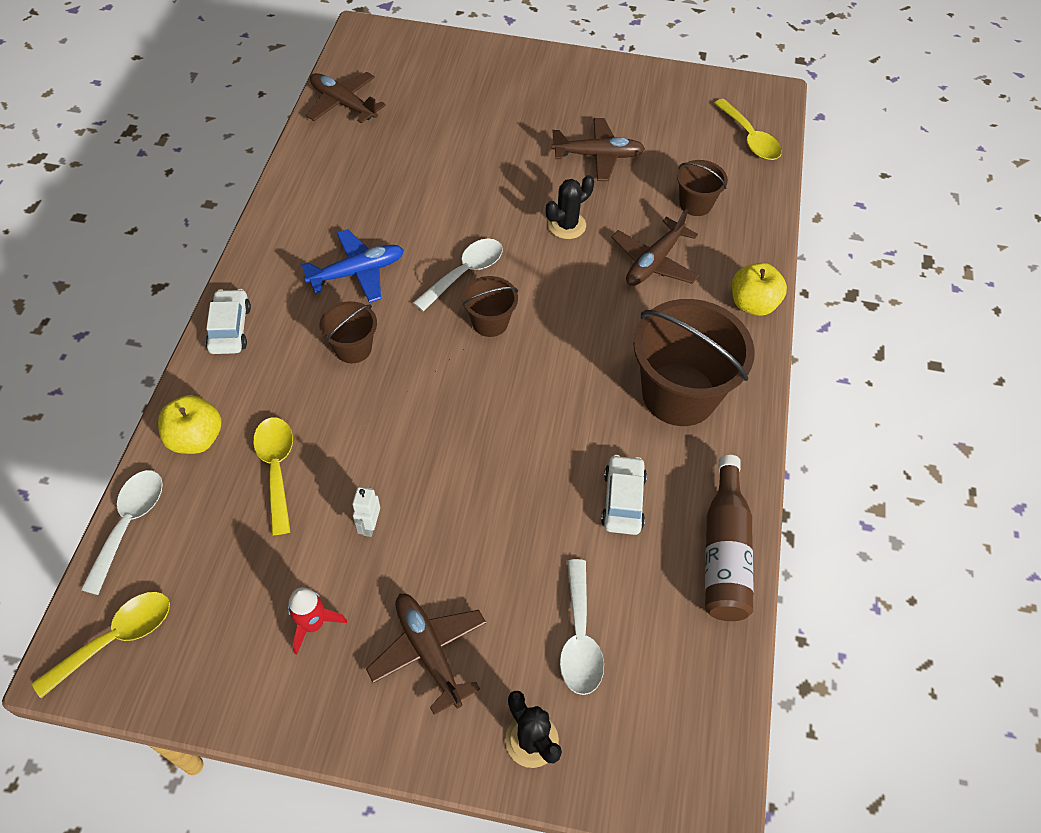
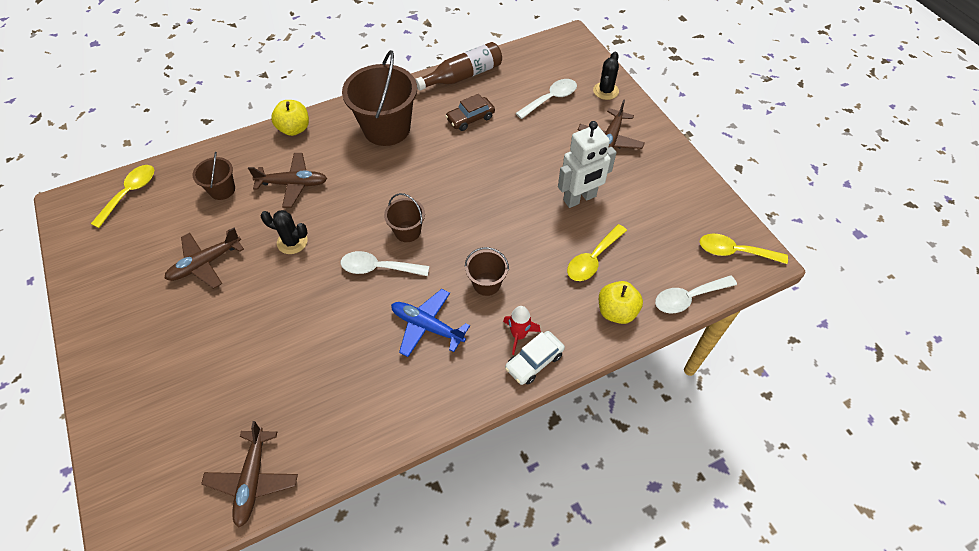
camera: 125 degrees left, 0 degrees up
(313, 624) = (644, 185): red rocket -> red rocket (519, 335)
(369, 526) = (580, 198): white robot -> white robot, size x2.23
(598, 156) = (205, 263): brown plane -> brown plane turned 90 degrees counterclockwise
(623, 500) = (470, 118): white car -> brown car

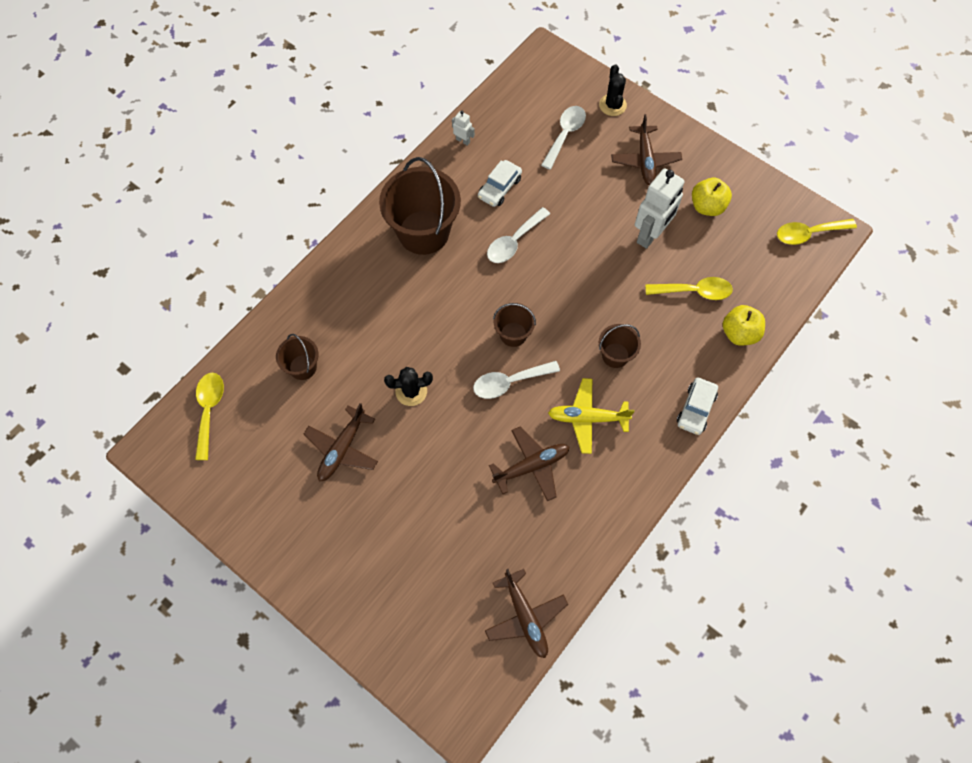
camera: 25 degrees left, 10 degrees up
(293, 184) = (370, 331): brown plane -> brown plane (532, 466)
(294, 129) = (329, 270): yellow apple -> yellow apple (707, 206)
(427, 326) = (587, 418): blue plane -> yellow plane
(463, 76) = (463, 140): brown bottle -> white robot
(470, 118) = (499, 188): brown car -> white car
(519, 335) = (670, 391): red rocket -> none
(593, 259) = (694, 291): yellow spoon -> yellow spoon turned 105 degrees counterclockwise
(688, 298) = (791, 294): white spoon -> white spoon (514, 241)

